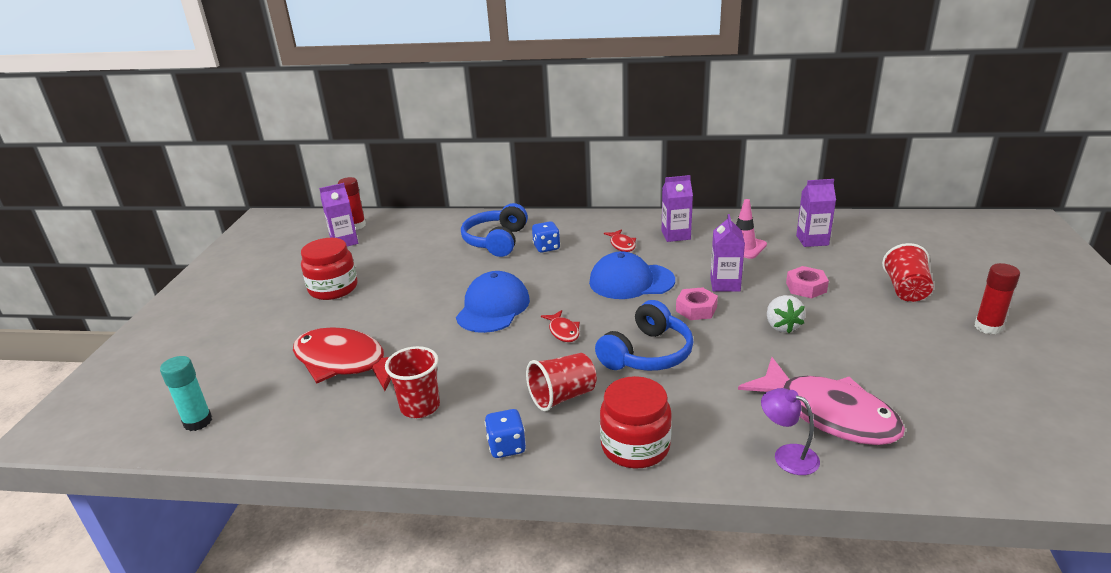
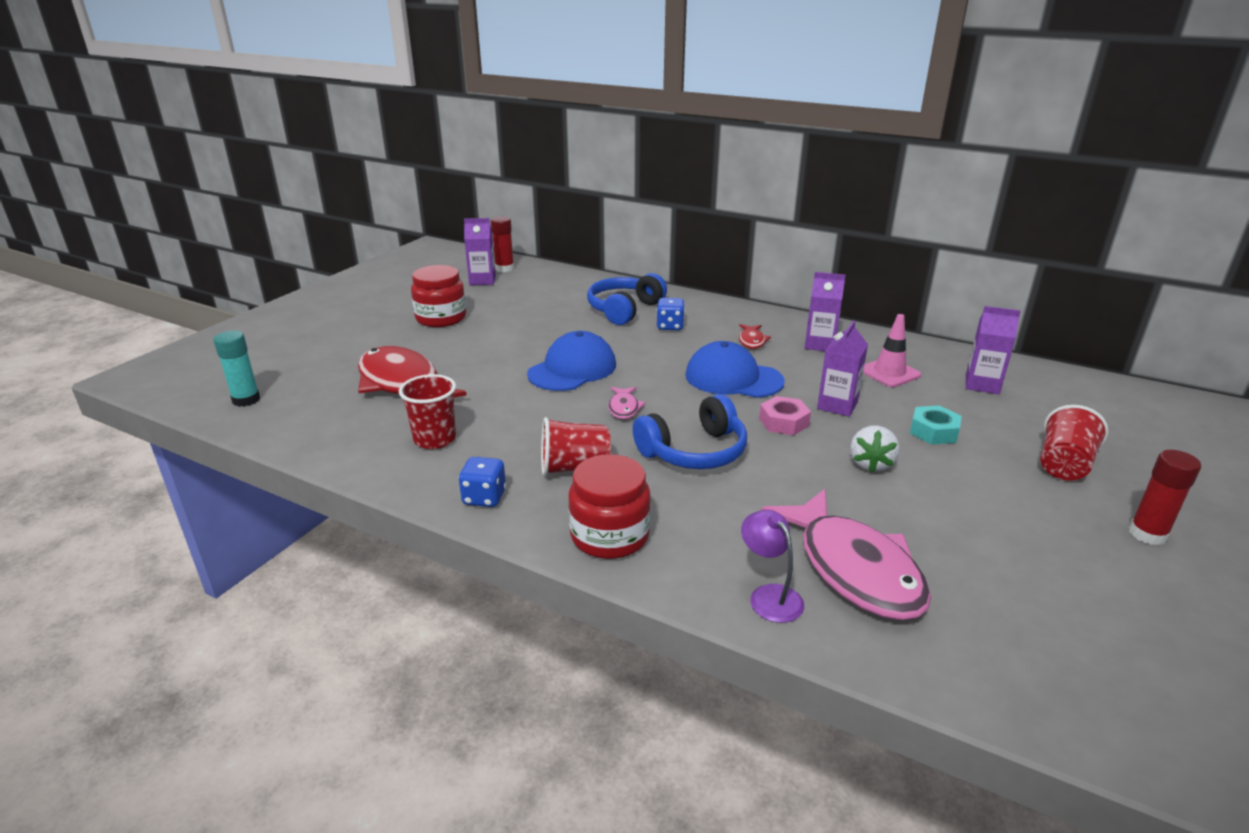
camera: 20 degrees right, 0 degrees up
(563, 331) = (624, 408): red fish -> pink fish
(806, 287) = (933, 431): pink nut -> turquoise nut

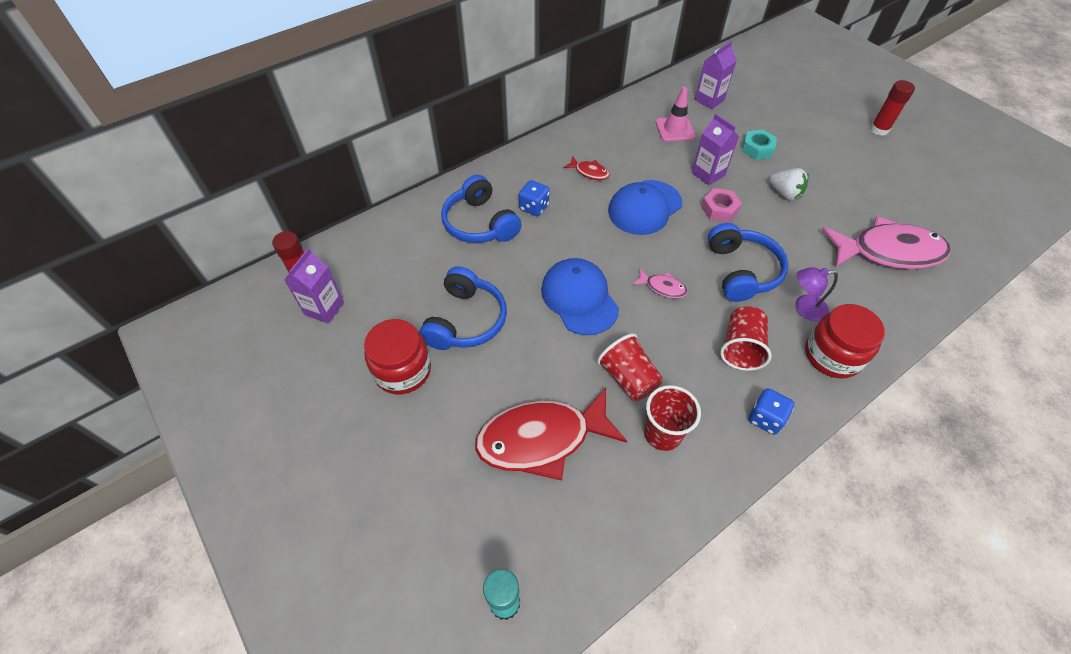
camera: 65 degrees left, 25 degrees up
(507, 328) = (465, 320): none -> blue headphones
(769, 595) = (907, 299): purple lamp -> purple lamp (804, 308)
(820, 344) = (615, 141): purple carton -> none
(1063, 465) = (810, 120): red cup -> red cup (628, 378)

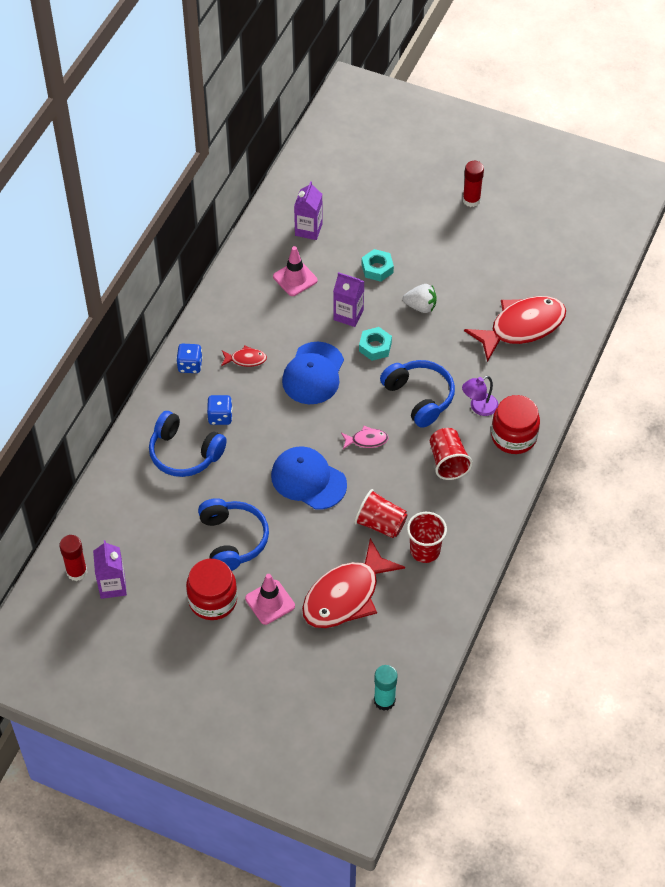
camera: 30 degrees left, 0 degrees up
(457, 403) = (270, 602): none -> pink traffic cone
(719, 209) = (375, 347): pink nut -> turquoise nut
(765, 418) = (488, 506): blue dice -> blue dice (190, 365)
(888, 252) = (522, 327): pink fish -> red fish

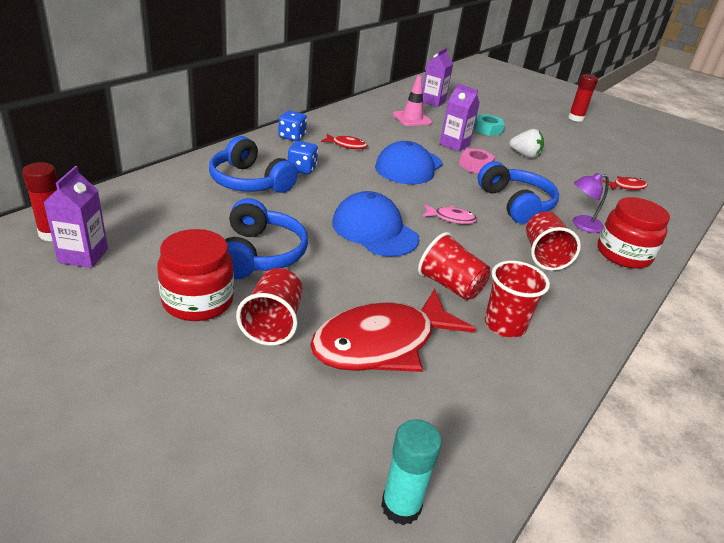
camera: 10 degrees right, 20 degrees down
(270, 602) = (273, 323): pink traffic cone -> red cup
(375, 347) = (475, 166): turquoise nut -> pink nut
(522, 327) = (626, 187): red fish -> red fish, size x0.43

